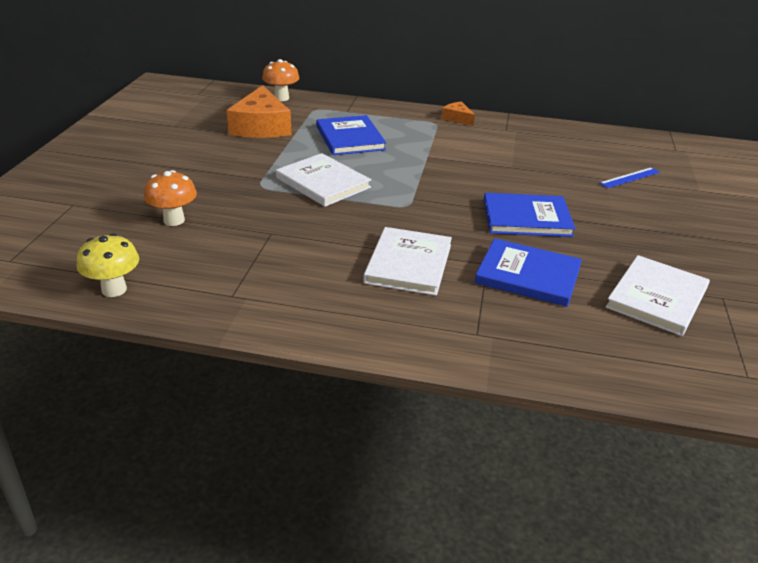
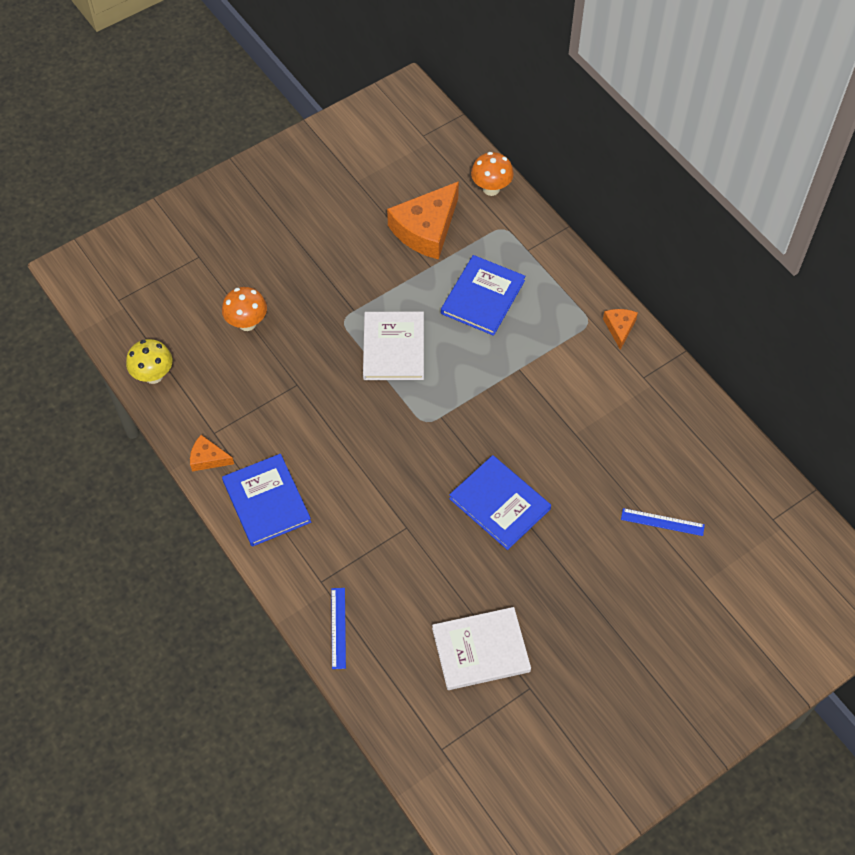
camera: 45 degrees right, 25 degrees up
(249, 314) = (208, 458): none -> orange cheese
(408, 264) = (352, 486): white book -> none
(528, 275) = (419, 560): blue book -> blue book (266, 501)
(541, 354) = (338, 628): none -> blue ruler

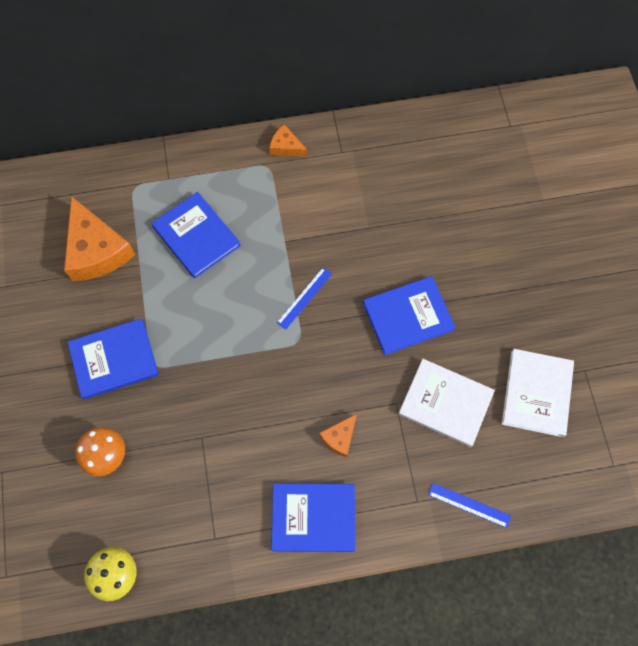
camera: 65 degrees left, 10 degrees up
(208, 458) = (240, 556): orange cheese -> orange cheese (339, 437)
(333, 289) = (114, 360): none -> blue book
(393, 348) = (208, 334): white book -> white book (445, 403)
(491, 189) = (86, 177): orange mushroom -> none
(662, 522) = (479, 202): blue ruler -> blue ruler (304, 298)

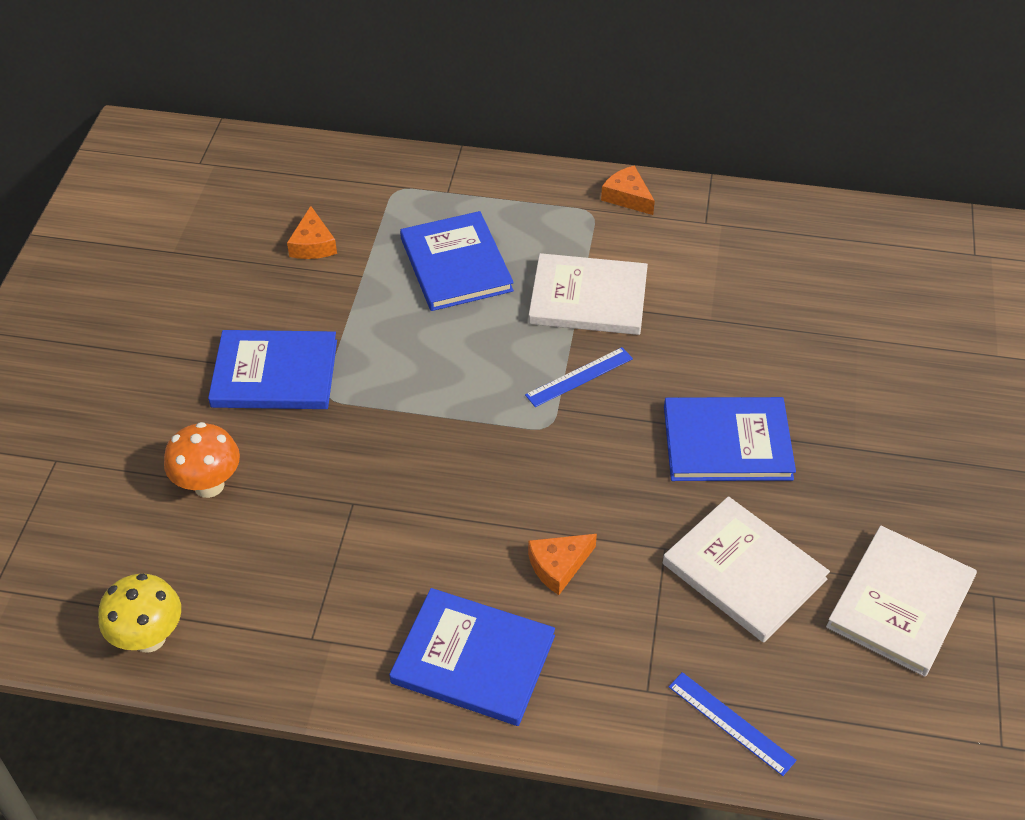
camera: 20 degrees right, 20 degrees down
(96, 250) = (313, 244): orange cheese -> orange cheese, size x0.49
(289, 236) = (588, 298): none -> white book

